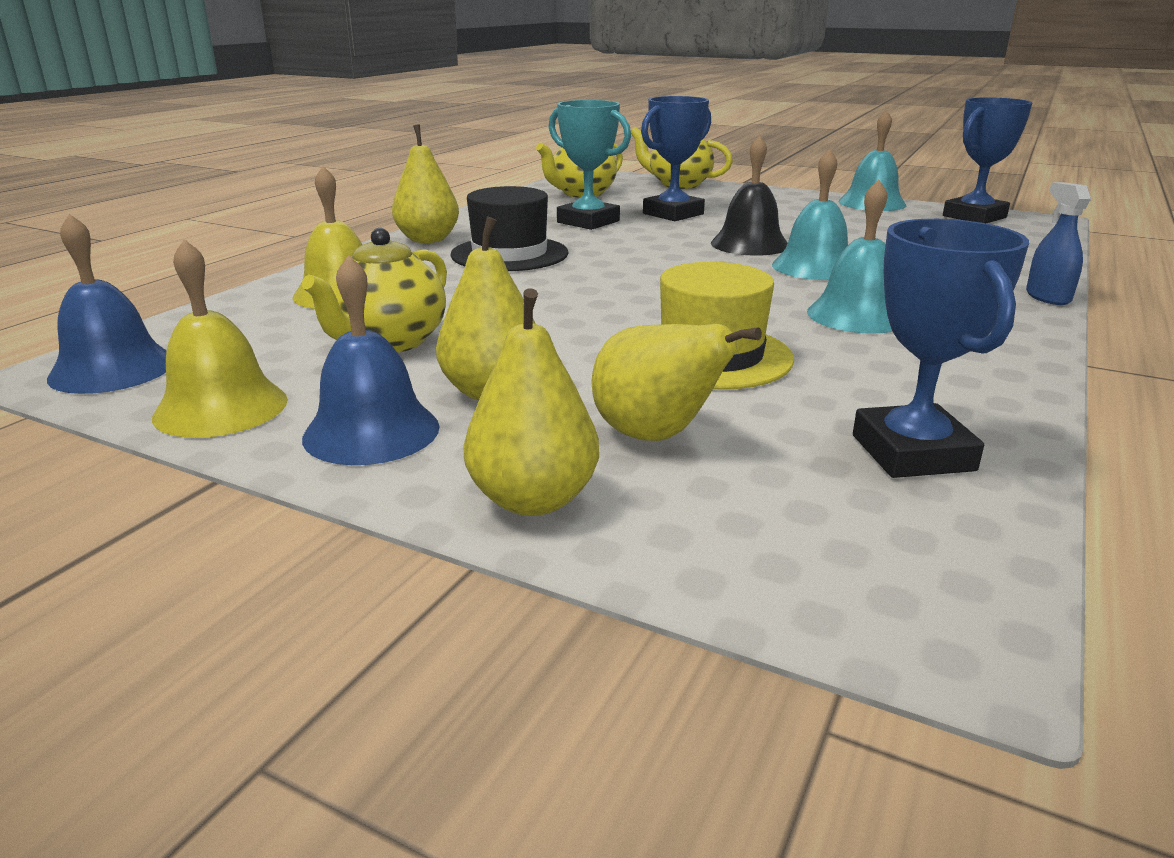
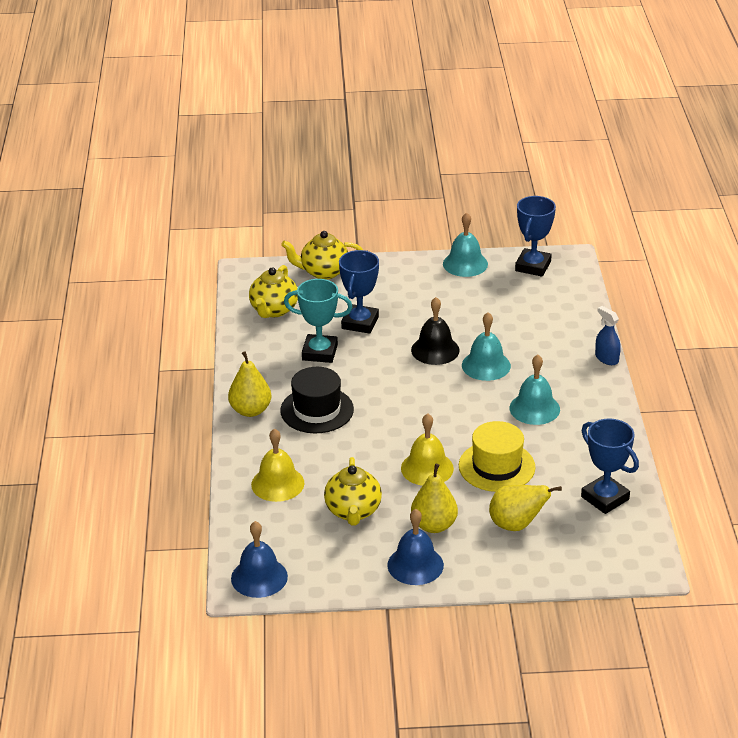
camera: 30 degrees left, 10 degrees up
(221, 408) = (341, 577): yellow bell -> yellow bell (427, 468)
(533, 500) = (504, 571): yellow pear -> none

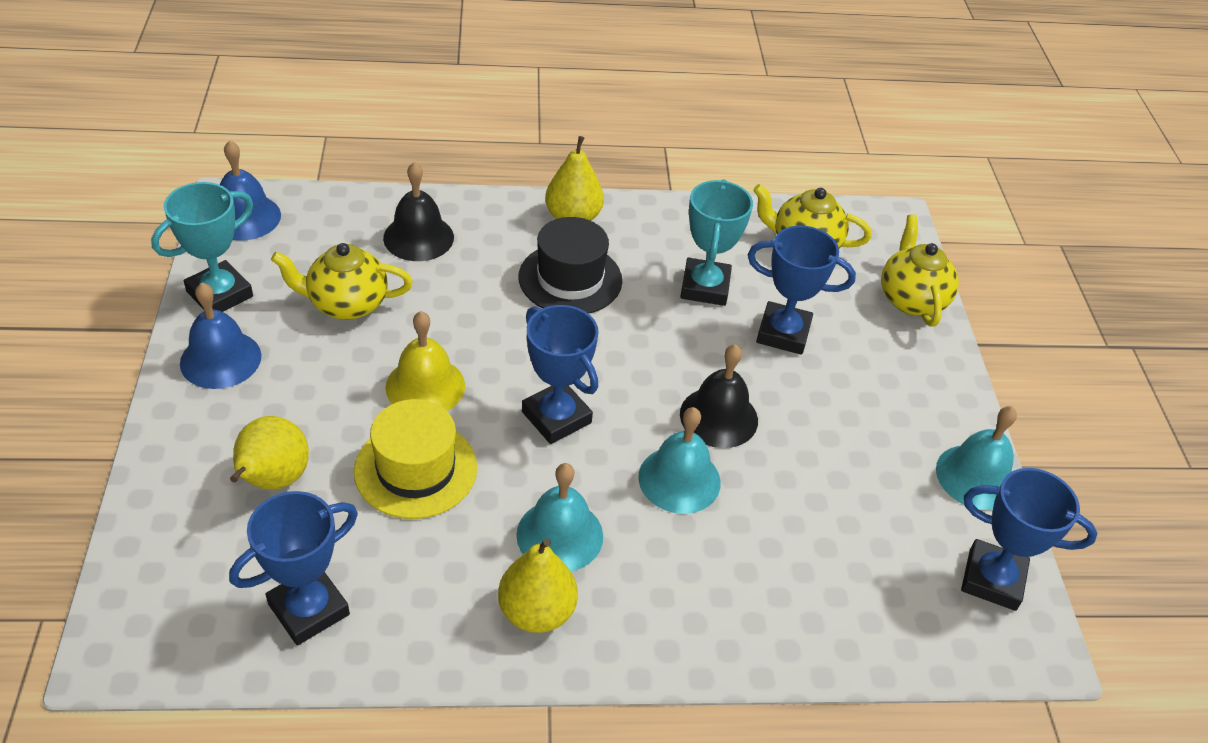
camera: 85 degrees right, 10 degrees up
(277, 483) = (418, 237): yellow bell -> black bell
(349, 576) = (220, 294): none -> turquoise trophy
(434, 525) = (297, 384): yellow pear -> yellow pear (536, 612)
(445, 412) = (556, 417): none -> blue trophy
(606, 358) = (706, 667): blue spray bottle -> none

